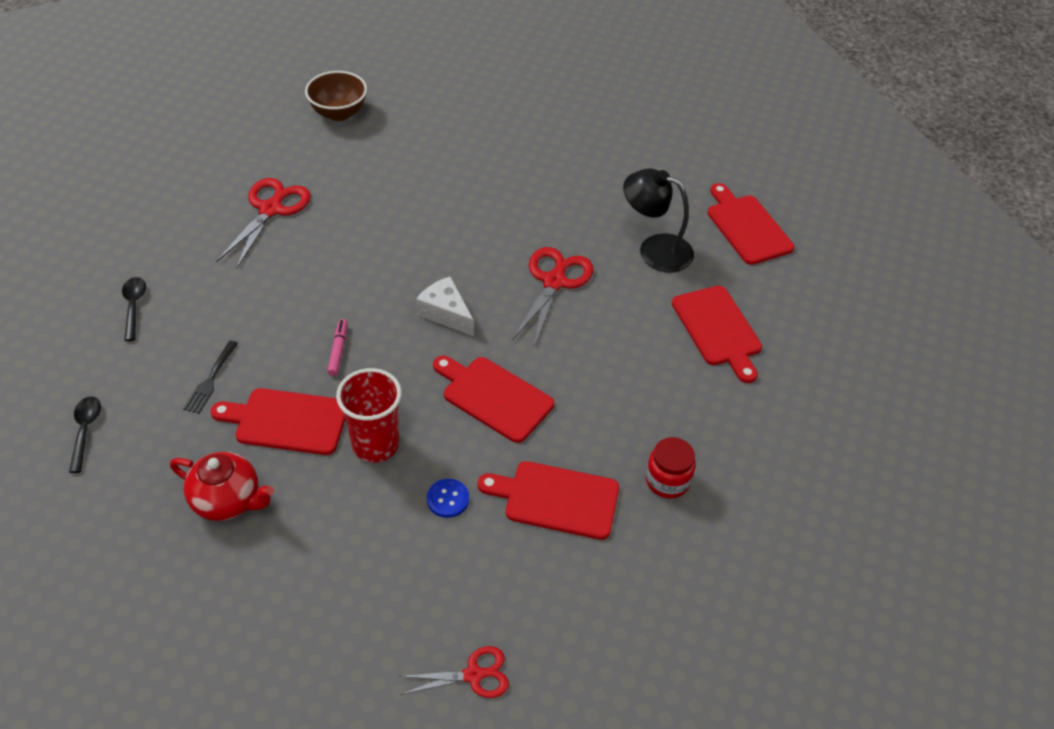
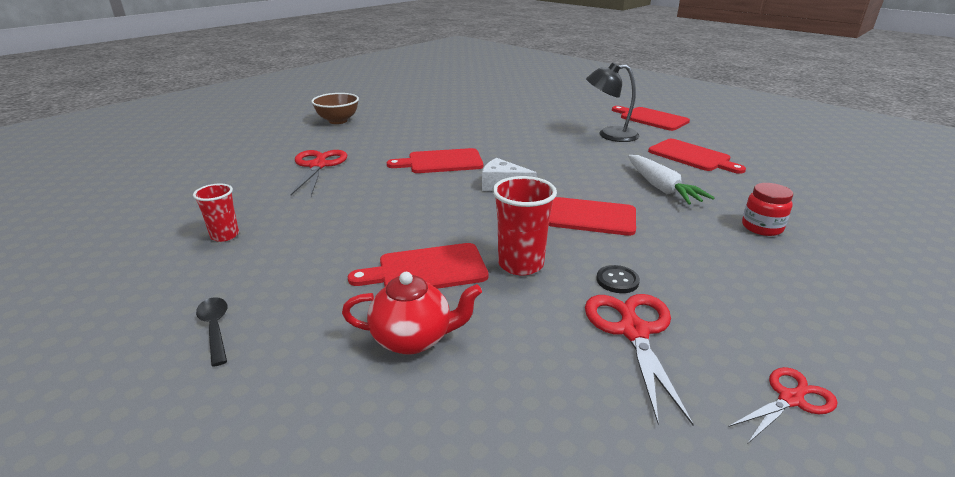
camera: 20 degrees left, 20 degrees down
(134, 306) = (225, 235): black spoon -> red cup
(211, 380) = (332, 262): black fork -> none
(338, 350) = (436, 220): pink marker -> none
(448, 499) = (617, 280): blue button -> black button
(554, 281) = (563, 158): red scissors -> red scissors (633, 330)
(556, 499) = (700, 257): red cutting board -> red cutting board (441, 162)
(620, 377) = (661, 188): none -> white carrot

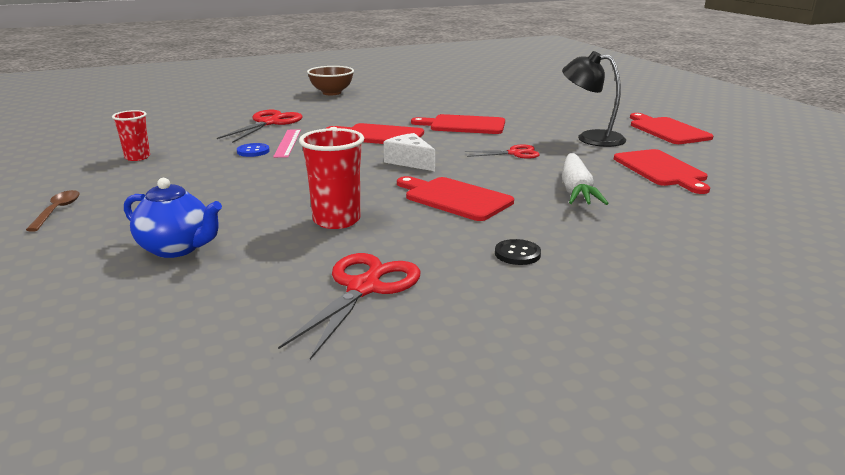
camera: 25 degrees right, 5 degrees down
(215, 328) = (57, 211): black spoon -> brown spoon
(344, 202) = (253, 151): none -> blue button
(366, 186) = (287, 143): none -> pink ruler
(413, 339) = (177, 248): red teapot -> blue teapot
(427, 270) = (252, 208): red cutting board -> red cutting board (464, 125)
(617, 280) = (408, 250): black button -> black button (517, 254)
(762, 227) = (641, 243): red jar -> none
(791, 399) = (437, 372): red scissors -> red scissors (515, 153)

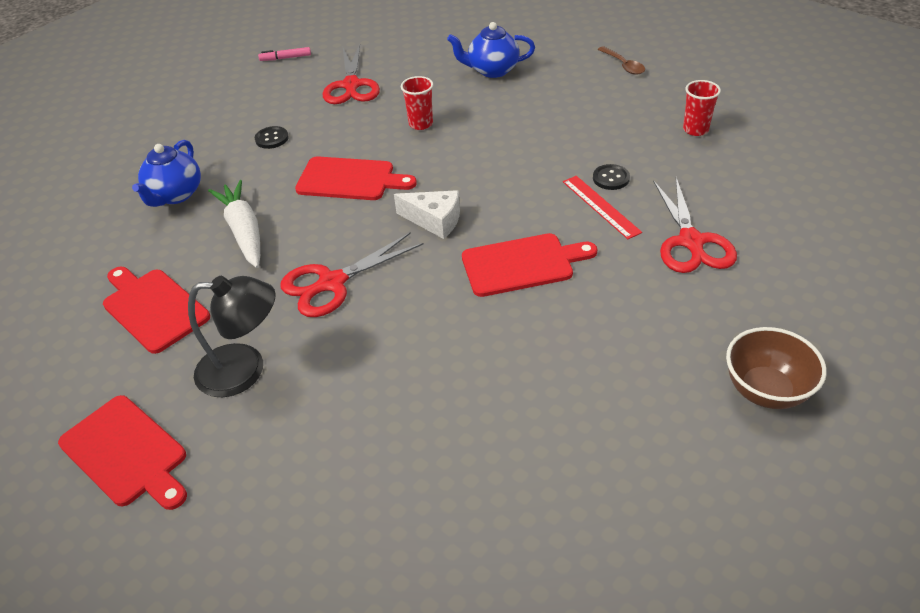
camera: 155 degrees right, 20 degrees up
(253, 151) = (611, 178): blue button -> black button
(287, 143) = (601, 206): pink ruler -> red ruler
(336, 220) = (421, 124): red cup -> red cup, size x0.65
(426, 381) = (285, 58): none -> pink marker
(464, 125) = (439, 342): red cutting board -> none
(515, 153) = (331, 283): red scissors -> red scissors, size x1.62
(650, 231) = (175, 195): none -> blue teapot

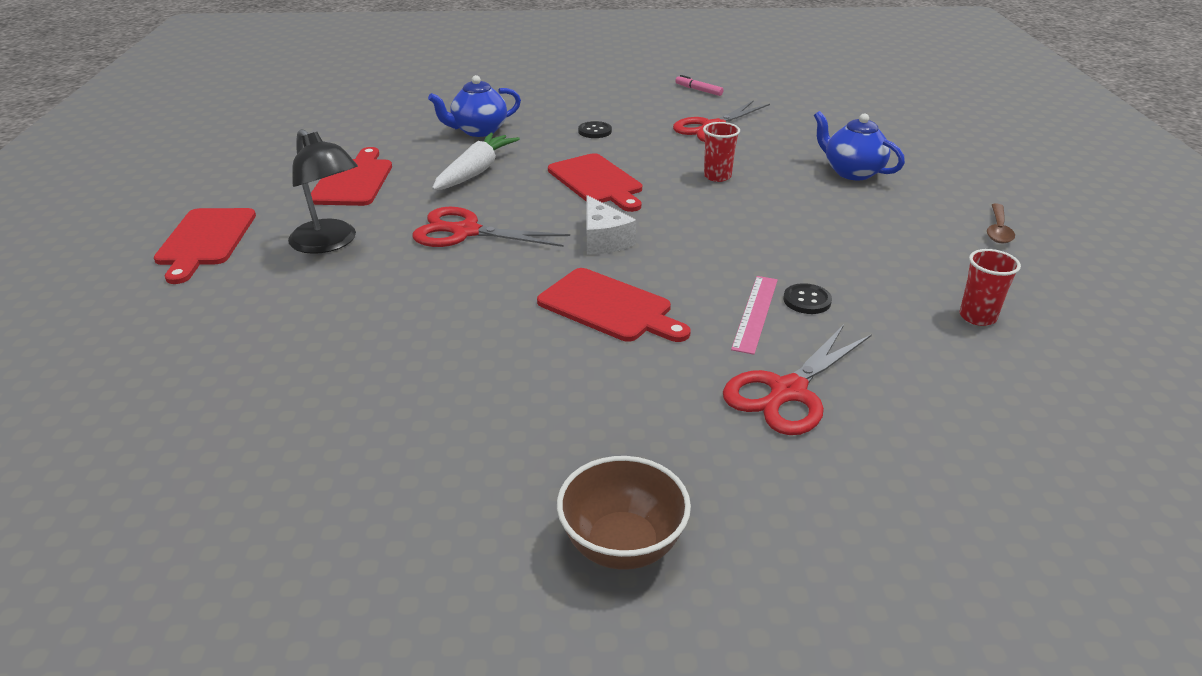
camera: 45 degrees right, 10 degrees down
(601, 206) = (755, 313): red ruler -> pink ruler

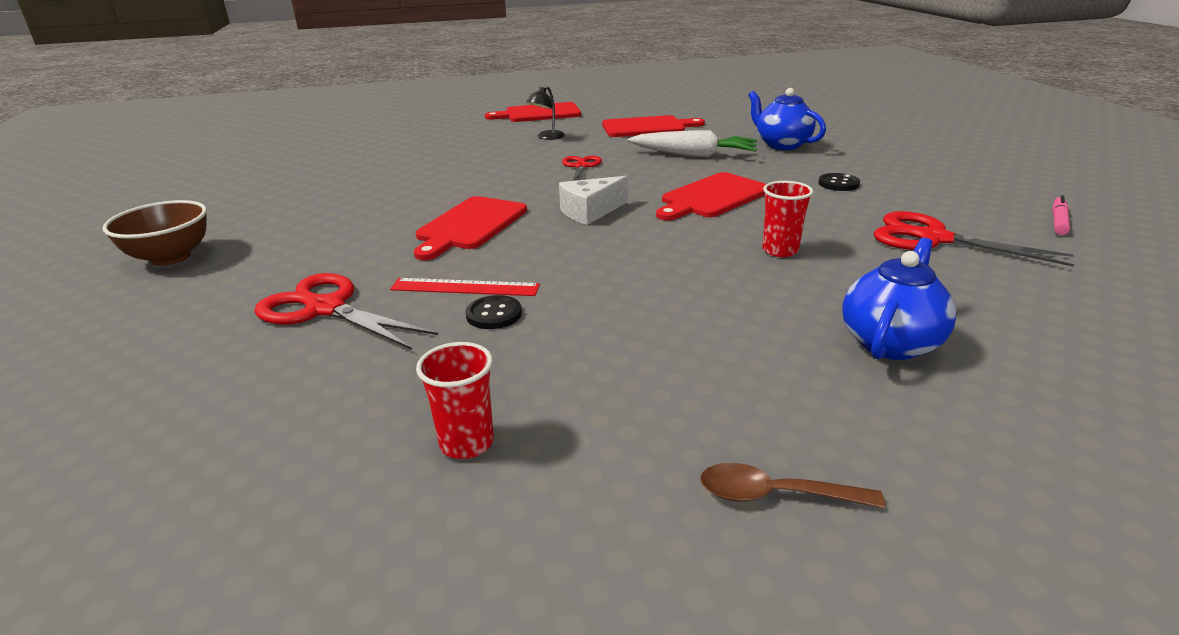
camera: 80 degrees right, 5 degrees down
(330, 243) = (547, 137): black lamp -> black lamp, size x0.57
(464, 232) = (581, 166): red scissors -> red scissors, size x0.62
(755, 313) = (465, 287): pink ruler -> red ruler

